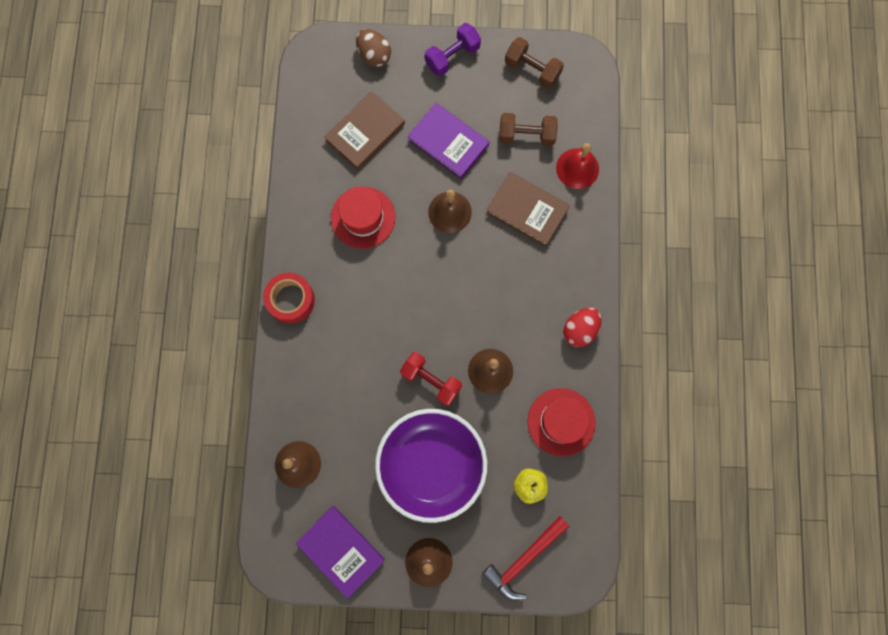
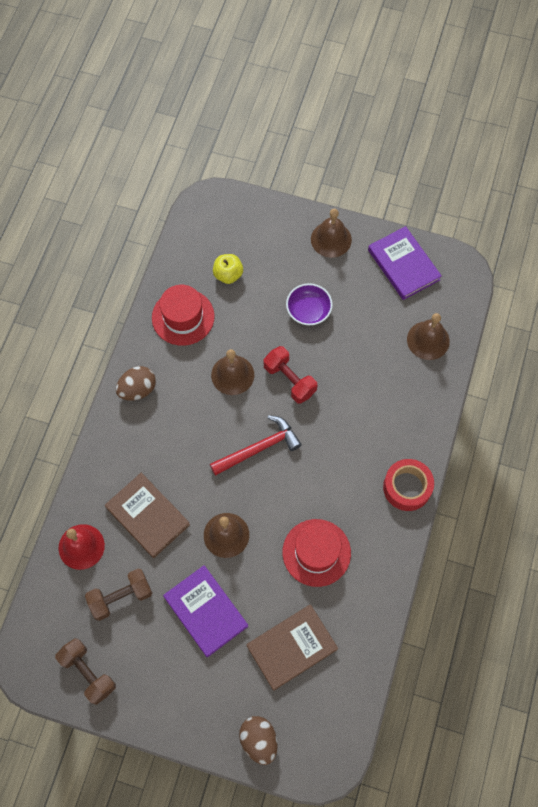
camera: 165 degrees left, 10 degrees down
(431, 465) = (308, 311): purple bowl -> purple bowl, size x0.47
(452, 56) = (171, 714): purple dumbbell -> none
(524, 559) = (250, 222): red hammer -> red hammer (259, 448)
(526, 135) = (121, 597): brown dumbbell -> brown dumbbell turned 45 degrees counterclockwise
(579, 330) = (137, 389): red egg -> brown egg

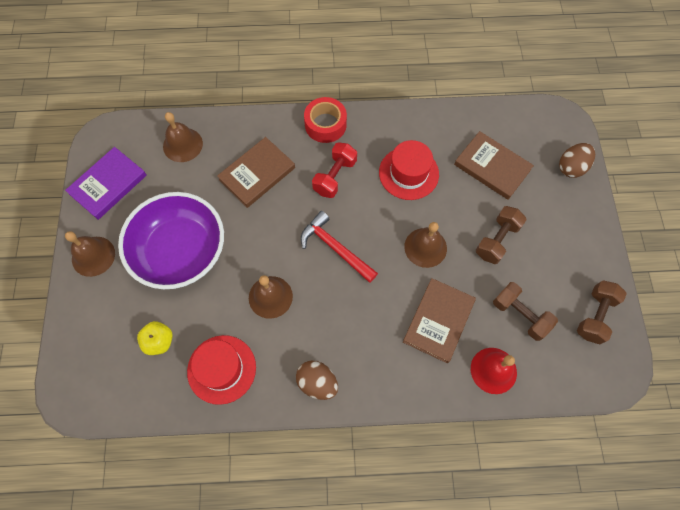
camera: 110 degrees left, 0 degrees up
(206, 611) = (497, 240): purple book -> brown dumbbell
(289, 380) = (259, 244): red dumbbell -> red dumbbell (335, 176)
(308, 311) = (180, 251): purple bowl -> purple bowl, size x2.14
(369, 400) = (257, 174): none -> brown book

